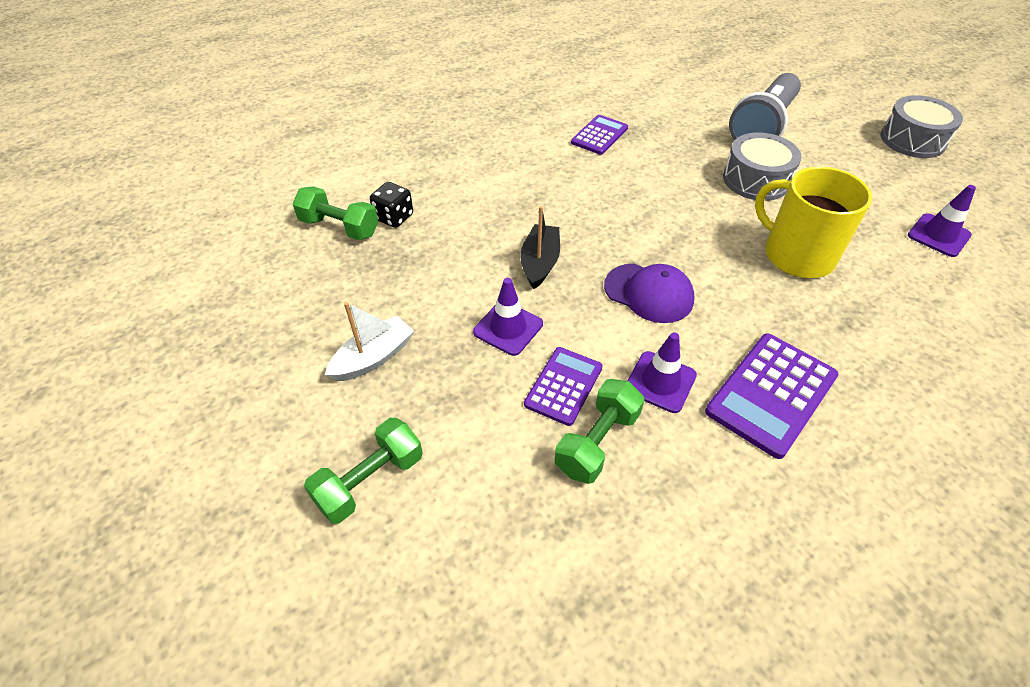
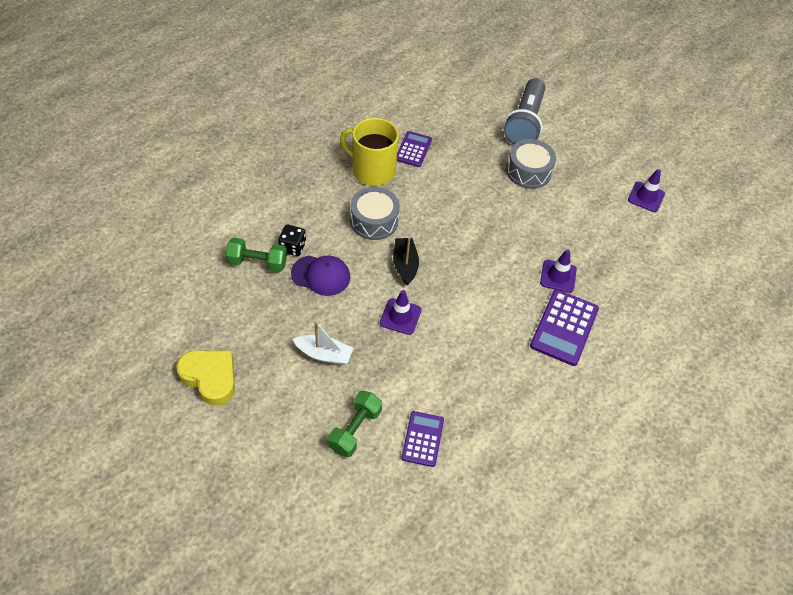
camera: 20 degrees left, 5 degrees up
(198, 357) = (210, 378): none -> yellow heart
(373, 358) = (324, 354): white boat -> white boat turned 75 degrees clockwise
(564, 386) = (446, 348): purple calculator -> purple calculator (423, 439)
(597, 442) = (475, 378): green dumbbell -> none
(649, 293) = (480, 274): purple cap -> purple cap (321, 275)
(660, 382) = (501, 333): purple traffic cone -> purple traffic cone (558, 276)
(797, 255) = (564, 228): yellow mug -> yellow mug (372, 170)
(912, 140) = (624, 119): grey drum -> grey drum (374, 221)

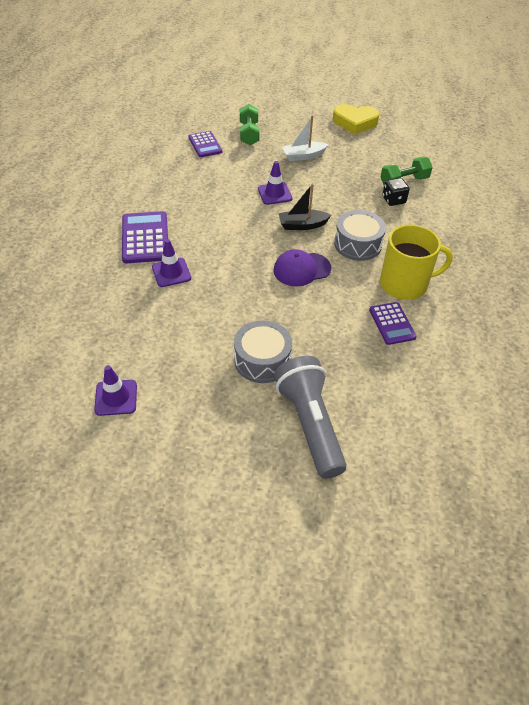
camera: 150 degrees right, 5 degrees down
(321, 275) = (354, 193): purple cap -> purple cap (301, 269)
(405, 265) = (302, 225): black boat -> black boat turned 120 degrees clockwise

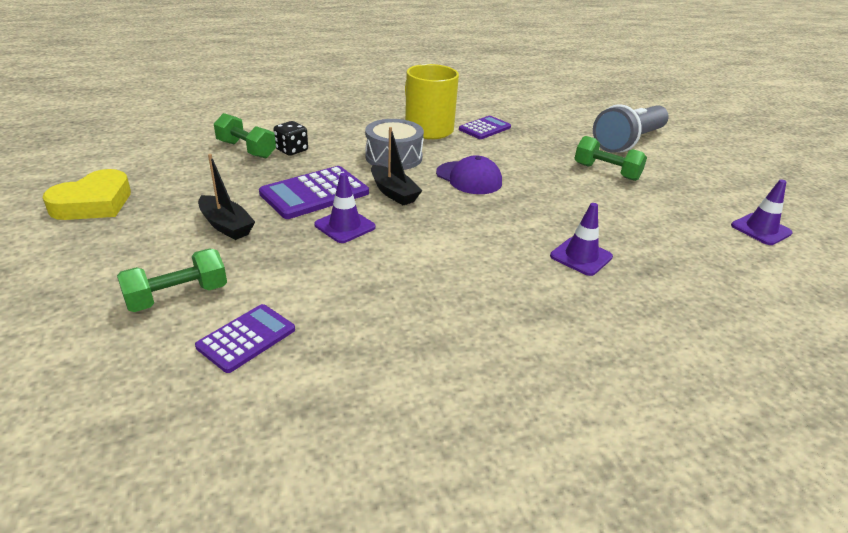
camera: 120 degrees left, 15 degrees down
(145, 238) = (552, 304): purple calculator -> purple calculator (314, 193)
(262, 360) = (606, 172): grey drum -> green dumbbell
(303, 156) = (226, 225): white boat -> black boat
(355, 122) = (94, 203): yellow heart -> yellow heart turned 60 degrees clockwise

